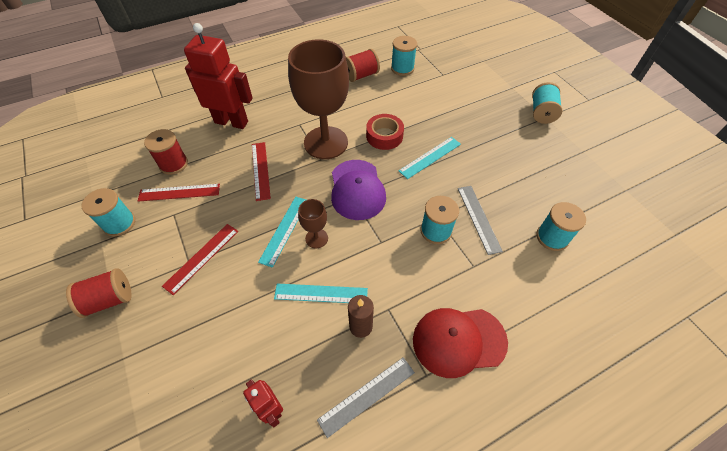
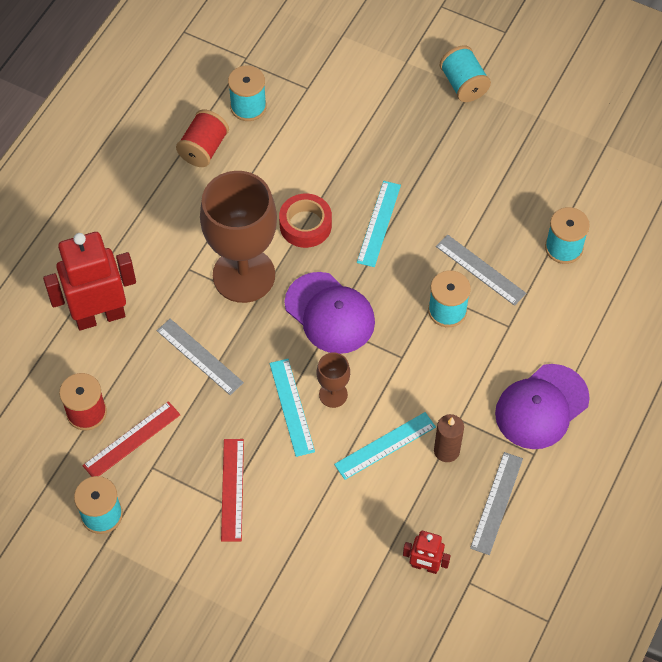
camera: 35 degrees left, 5 degrees up
(109, 299) = (180, 587): red spool -> none
(261, 170) = (200, 356): red ruler -> grey ruler
(458, 341) = (541, 407): red cap -> purple cap

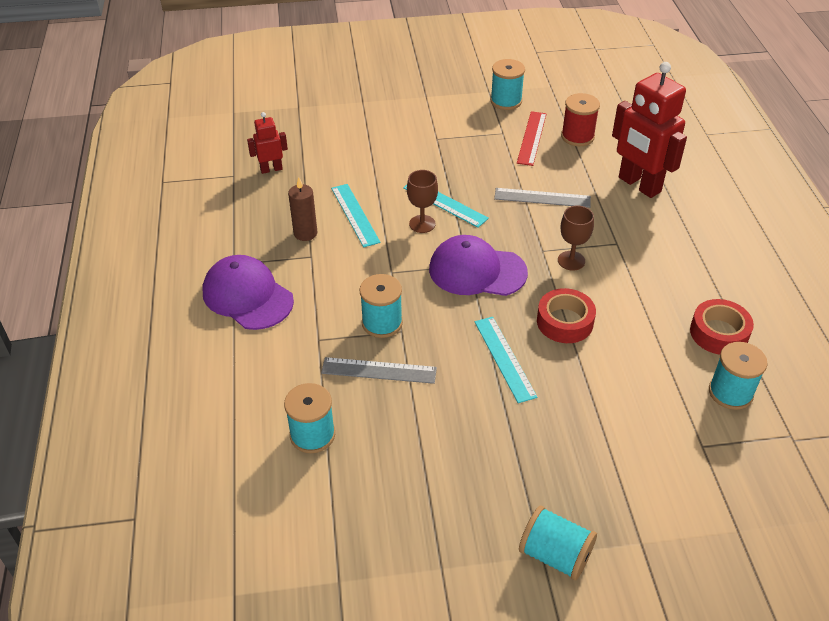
camera: 145 degrees right, 15 degrees down
(100, 316) = (639, 185): red robot -> red robot turned 105 degrees clockwise
(204, 149) = (719, 333): red spool -> red tape
(232, 489) = (439, 146): red ruler -> none
(244, 275) = (571, 261): brown goblet -> brown goblet, size x0.44
(385, 445) = (355, 215): turquoise ruler -> turquoise ruler turned 45 degrees counterclockwise
(497, 503) = (243, 222): grey ruler -> none
(541, 407) = (247, 296): purple cap -> purple cap turned 60 degrees counterclockwise

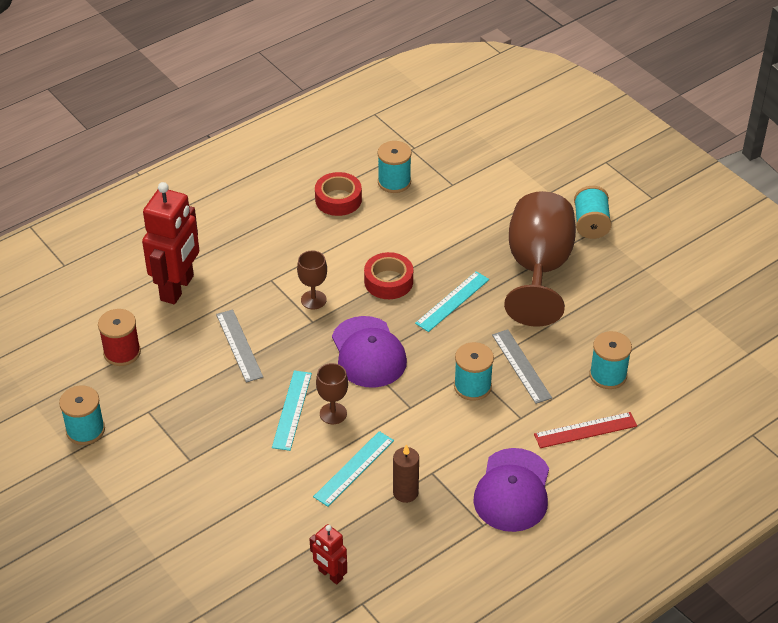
camera: 120 degrees left, 0 degrees up
(508, 456) = (538, 269): none -> brown goblet
(531, 138) = (145, 385): red ruler -> red ruler (585, 430)

